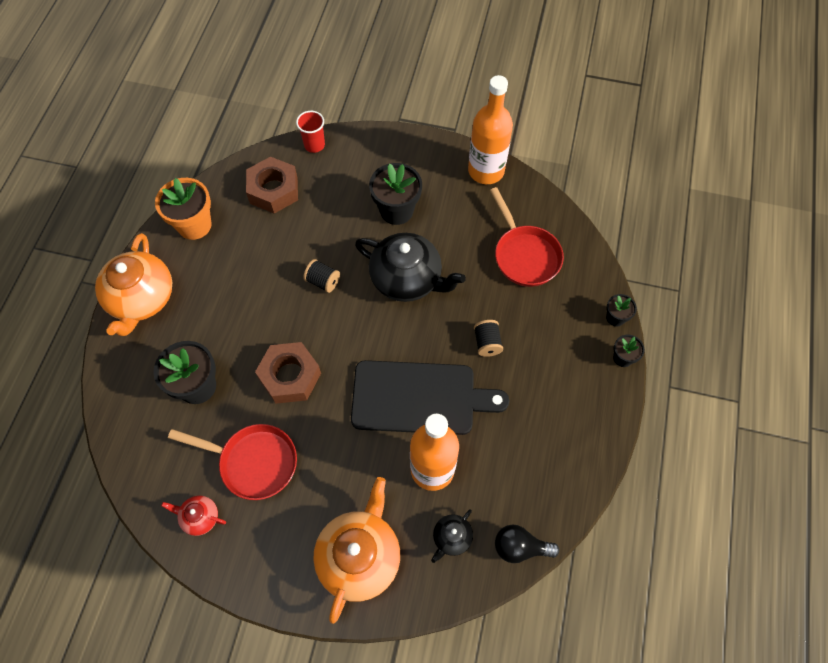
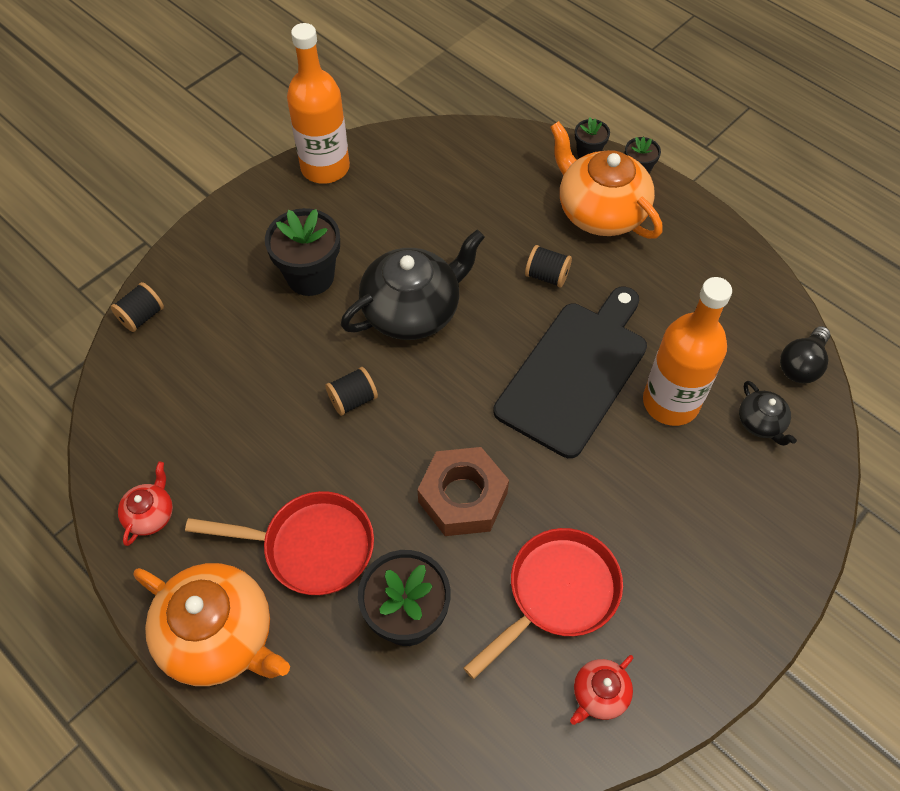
camera: 60 degrees left, 5 degrees down
(194, 225) = (150, 514): orange flower pot -> red teapot
(273, 190) = (173, 393): brown nut -> none
(314, 145) = (142, 316): red cup -> black spool
(359, 557) = (740, 527): orange teapot -> orange teapot (600, 212)
(524, 255) = (460, 188): red pan -> red pan (310, 547)

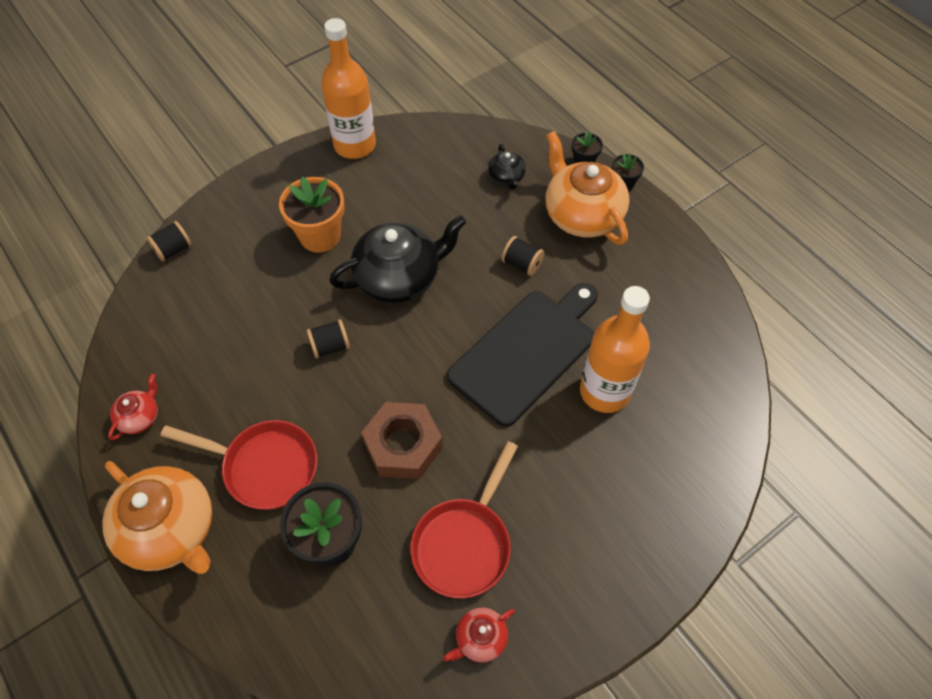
camera: 10 degrees right, 0 degrees up
(310, 276) = (320, 236): black flower pot -> orange flower pot
(557, 593) = (464, 543): red pan -> red pan turned 150 degrees clockwise
(761, 423) = (681, 422): black teapot -> black teapot (506, 177)
(801, 365) = (730, 376): black light bulb -> none

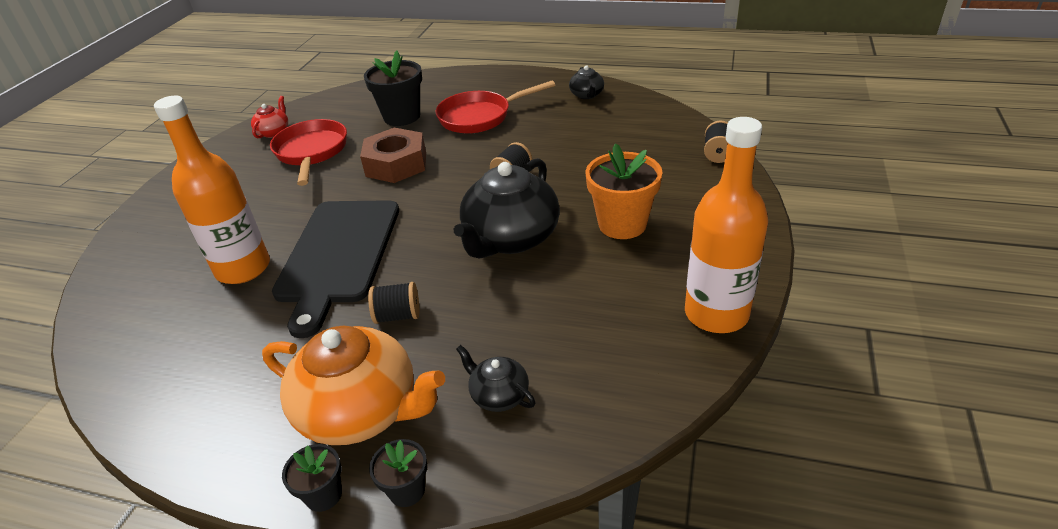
camera: 145 degrees right, 20 degrees down
(140, 417) = (587, 95): red teapot -> black teapot
(171, 530) = (501, 81): orange teapot -> none

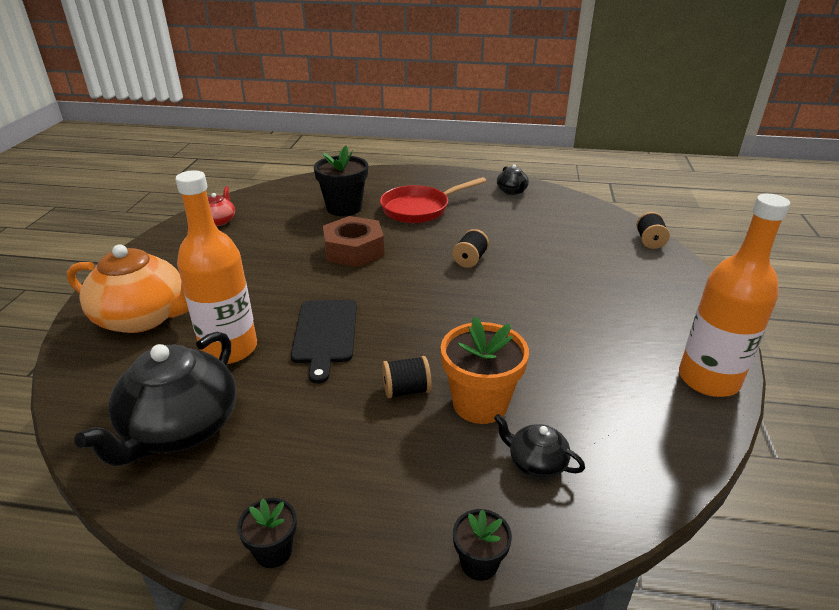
camera: 10 degrees left, 5 degrees down
(311, 152) = (265, 239): red pan -> none
(324, 495) = (393, 573): black flower pot -> black flower pot (273, 551)
(338, 255) = (325, 334): black cutting board -> black cutting board, size x0.64
(361, 410) = (402, 485): orange teapot -> orange teapot (143, 317)
(510, 238) = (490, 316): black teapot -> black teapot (180, 428)
(622, 224) = (590, 302): orange flower pot -> orange flower pot (480, 404)

